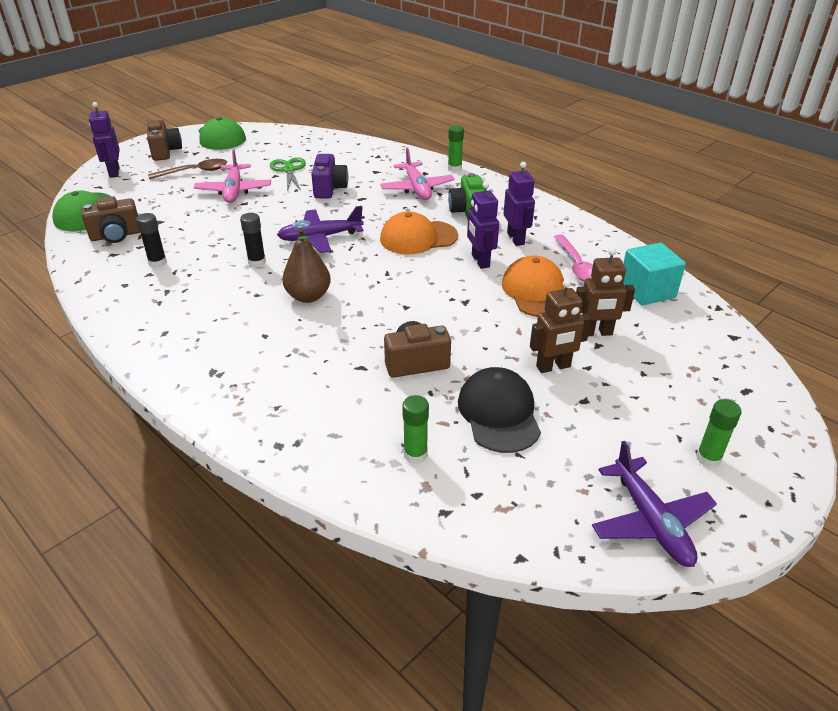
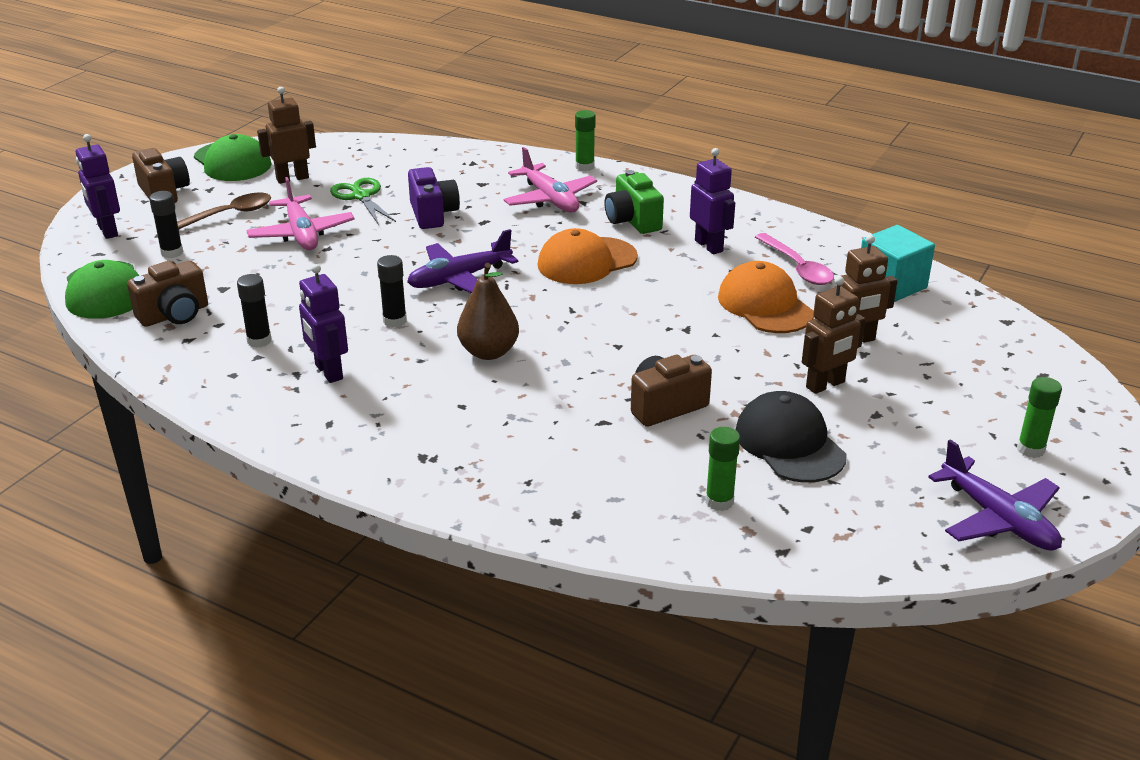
camera: 15 degrees left, 5 degrees down
(143, 192) = (172, 253): none -> black glue stick
(252, 152) = (292, 178): none -> brown robot
(480, 261) = (679, 279): purple robot -> purple robot (328, 372)

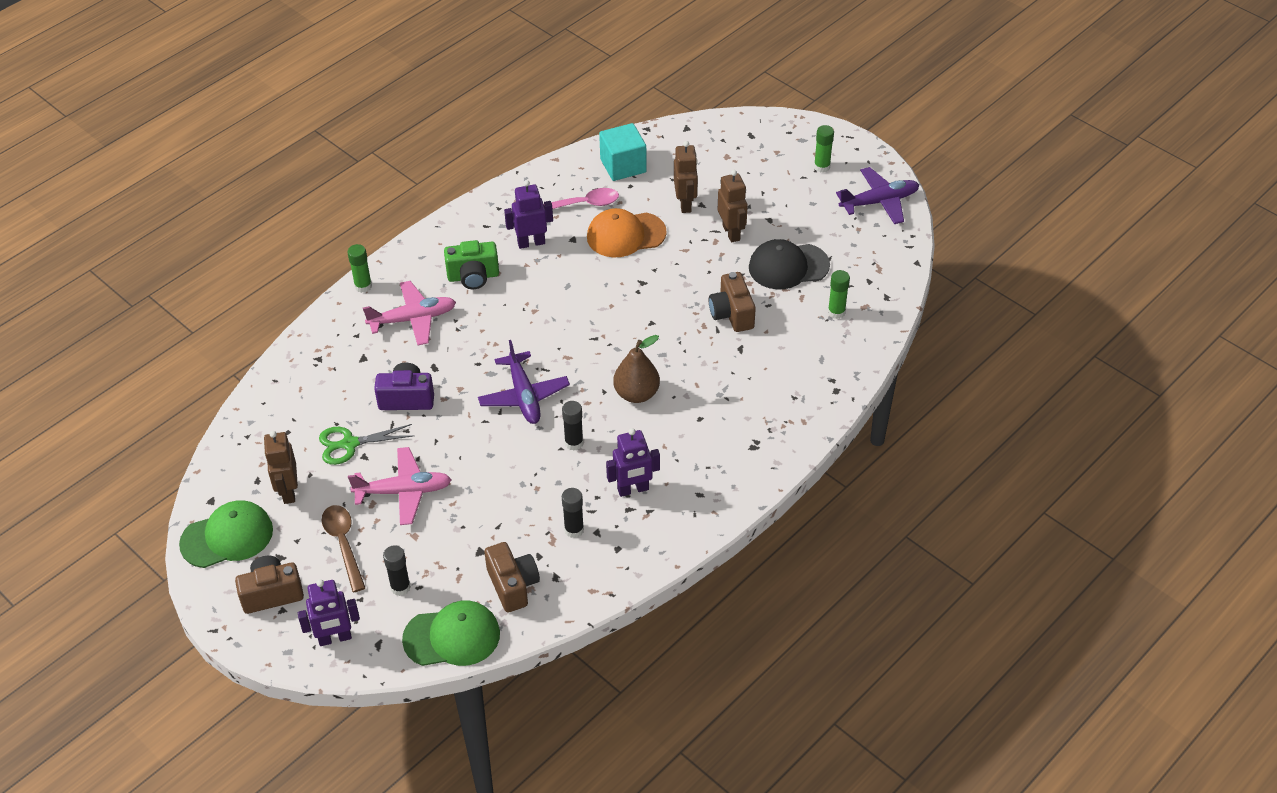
camera: 75 degrees left, 15 degrees up
(586, 261) = (526, 316): orange cap -> none

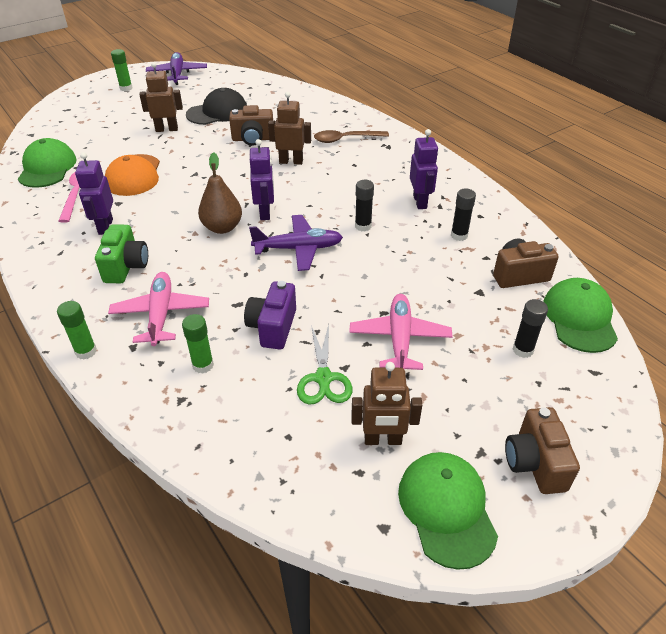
camera: 80 degrees left, 5 degrees down
(335, 638) = (592, 407): purple robot -> purple robot (265, 212)
(343, 544) = (465, 392): brown spoon -> brown spoon (345, 139)
(623, 166) = (47, 168): turquoise cube -> green cap
(636, 394) = (318, 189): brown pear -> brown pear (222, 227)
(685, 204) = (119, 144): brown robot -> brown robot (291, 161)
(788, 266) = (217, 112): black cap -> black cap turned 120 degrees counterclockwise
(836, 312) = (272, 101): green glue stick -> green glue stick (203, 365)

